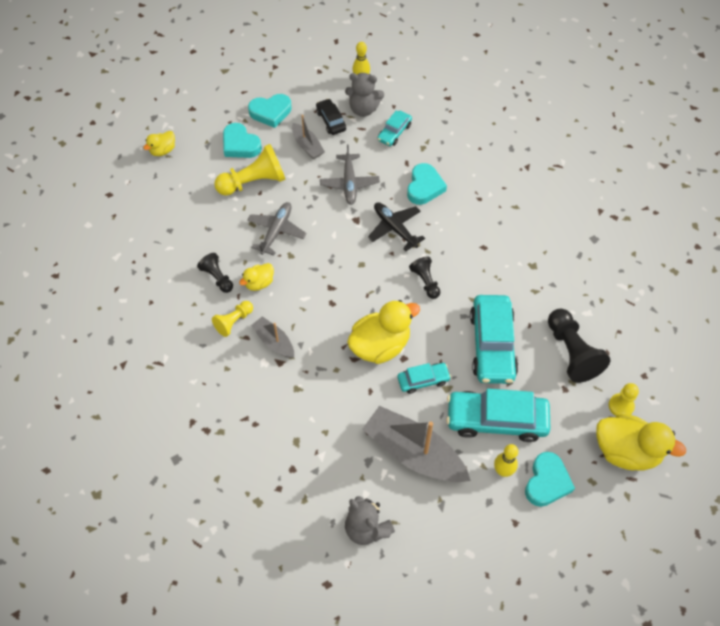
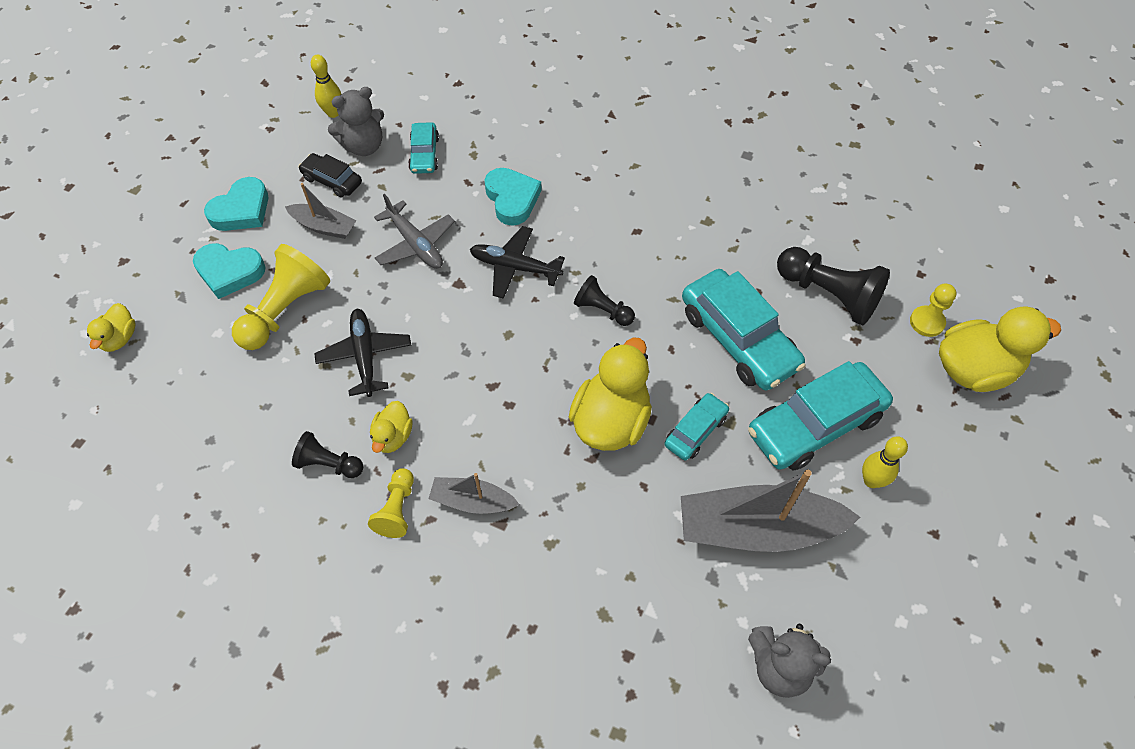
camera: 35 degrees left, 0 degrees up
(276, 231) = (365, 356): grey plane -> black plane
(547, 482) = (927, 460): turquoise heart -> none

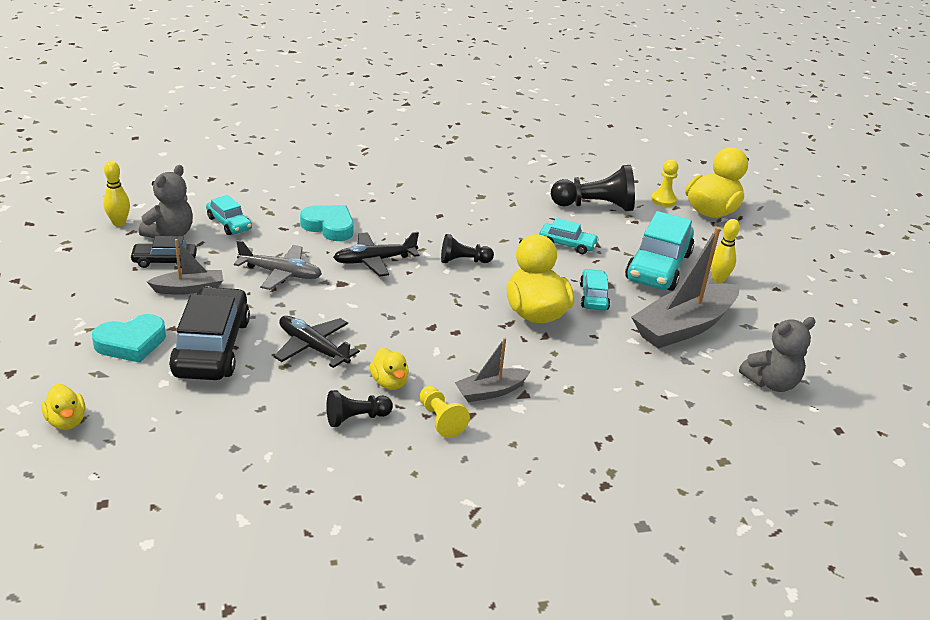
camera: 40 degrees left, 25 degrees down
(241, 210) = (98, 303): turquoise heart -> none
(285, 310) = (211, 347): yellow pawn -> black car
(738, 339) = (567, 244): turquoise car -> turquoise car, size x0.52

